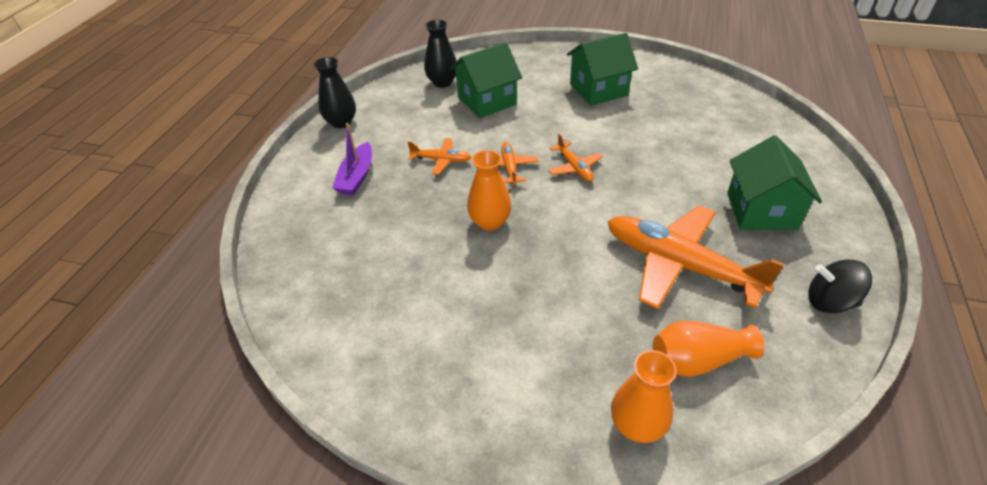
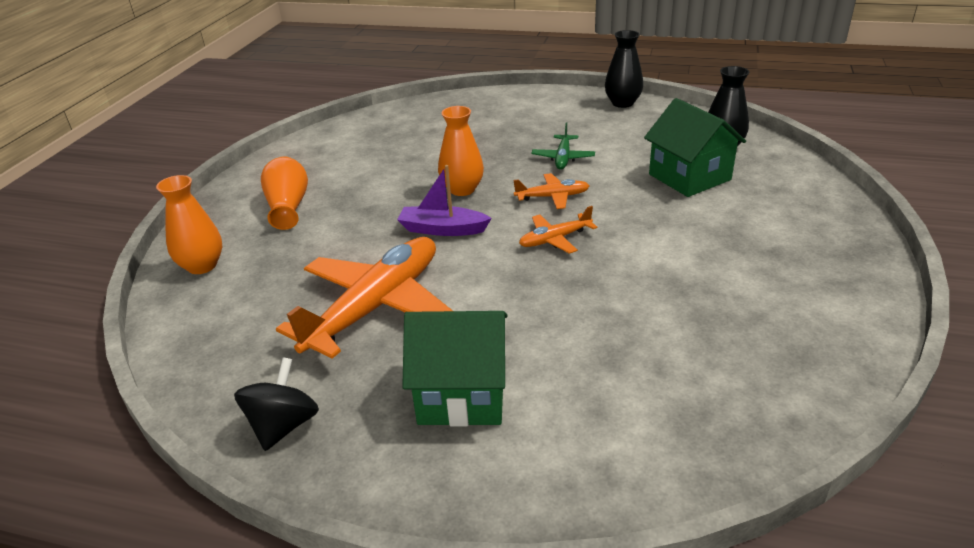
camera: 90 degrees right, 10 degrees down
(356, 177) = (533, 120): purple boat -> purple boat (442, 229)
(441, 160) = (563, 158): orange plane -> green plane
(598, 90) = (751, 262): green house -> none
(698, 360) = (248, 306): orange vase -> orange vase (288, 207)

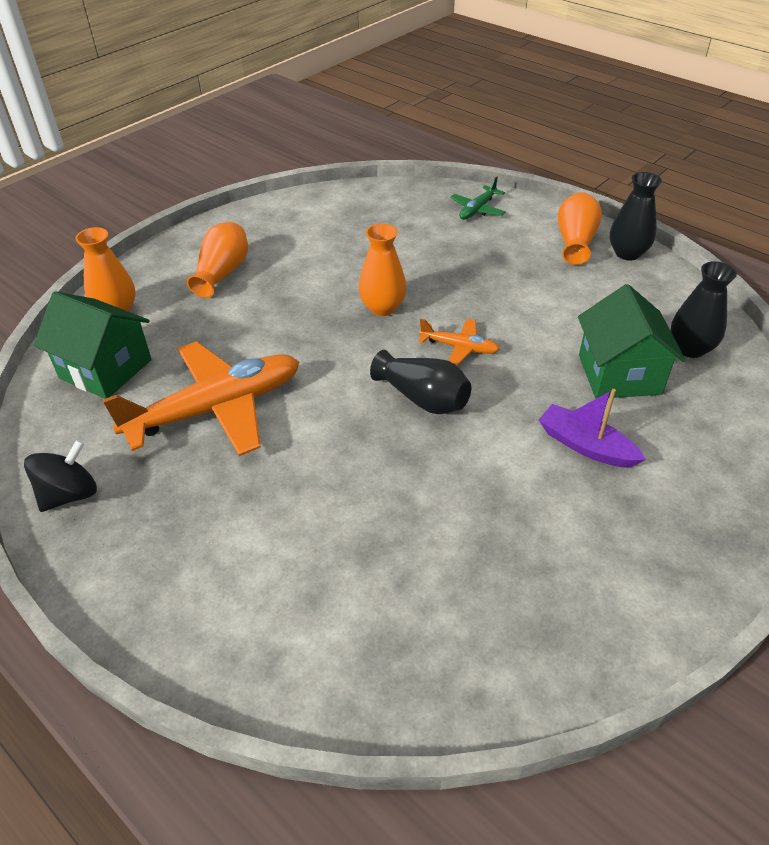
camera: 25 degrees right, 10 degrees up
(442, 229) = (331, 347): purple boat -> purple boat (585, 445)
(462, 393) = (218, 528): green house -> green house (106, 369)
(555, 239) = (423, 398): orange plane -> black vase
(563, 158) = (507, 303): green plane -> green plane (477, 209)
(577, 106) = (575, 242): none -> orange vase

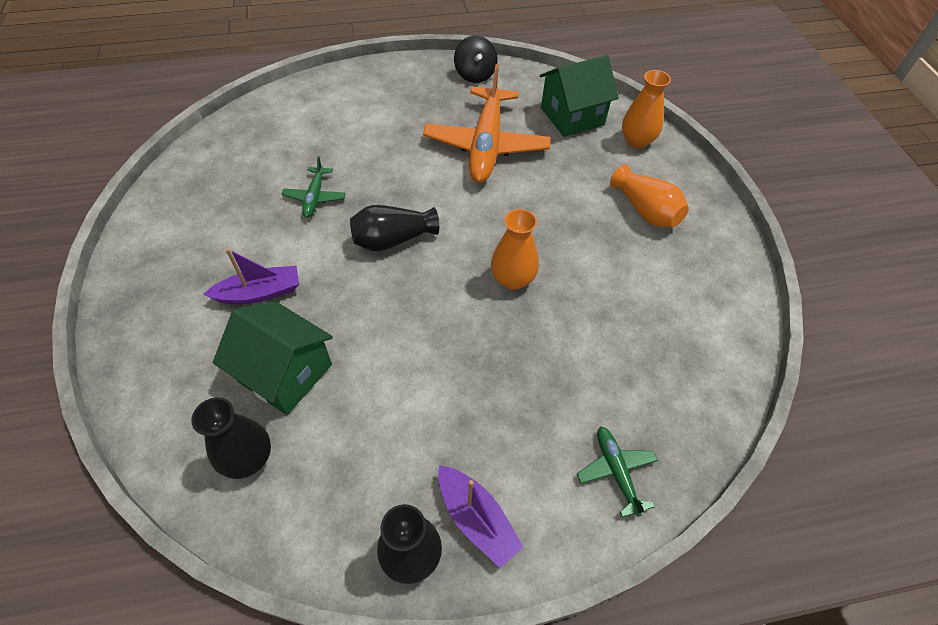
camera: 125 degrees right, 10 degrees up
(437, 496) = (315, 197): none -> green plane
(459, 347) = (420, 294): orange plane -> none
(575, 242) = (476, 519): orange vase -> purple boat

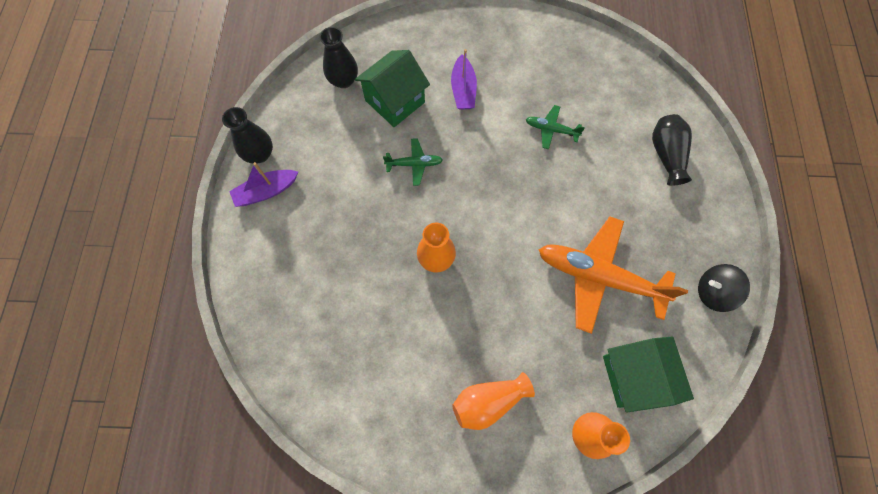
camera: 105 degrees right, 15 degrees up
(393, 240) = (495, 179): black vase -> black vase (666, 155)
(616, 472) = (264, 282): green plane -> green plane (414, 164)

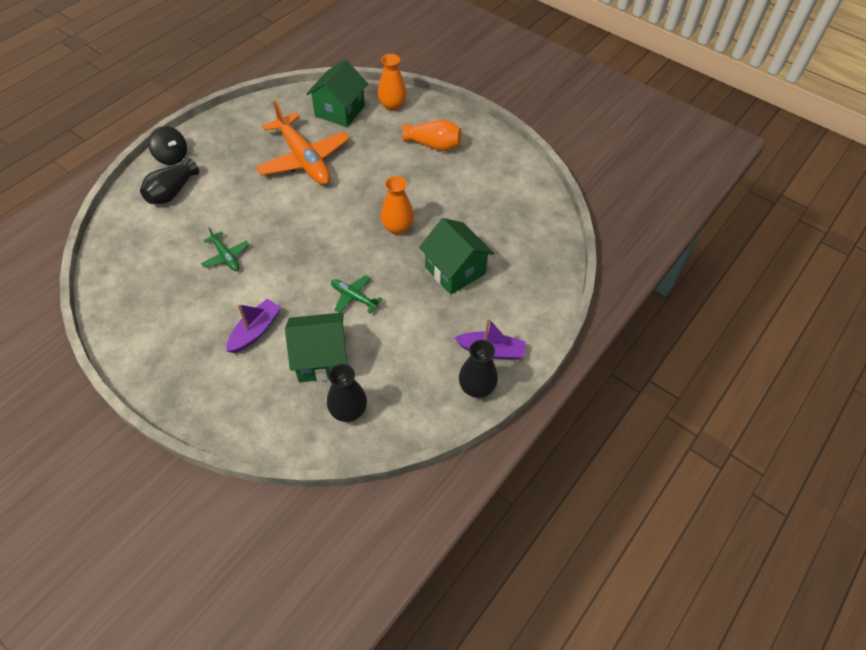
camera: 145 degrees left, 15 degrees down
(348, 248) = (455, 270): none -> green house
(713, 292) = (248, 116): black spinning top -> black spinning top (172, 157)

